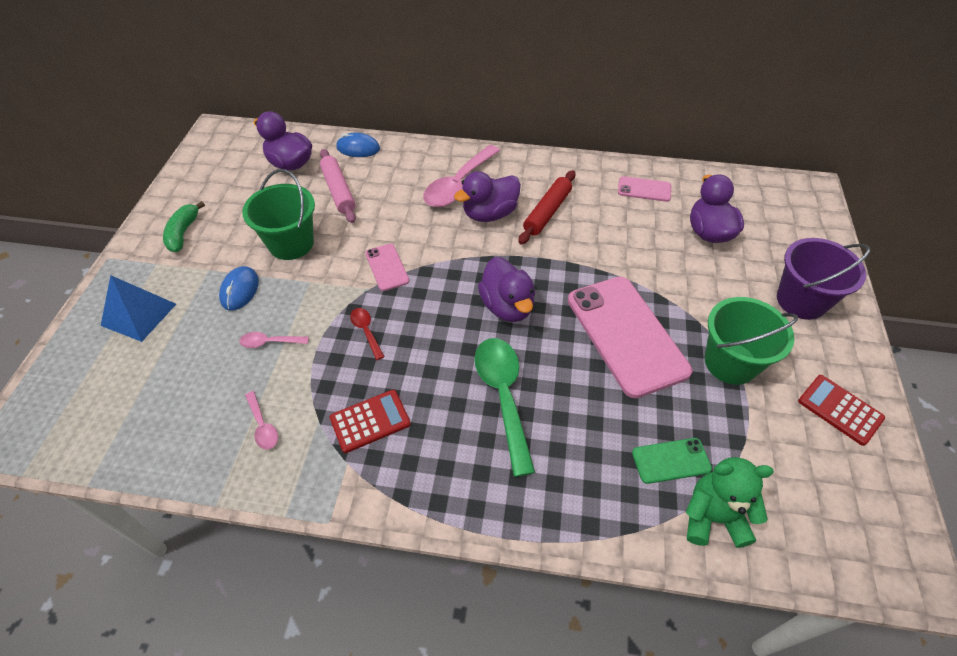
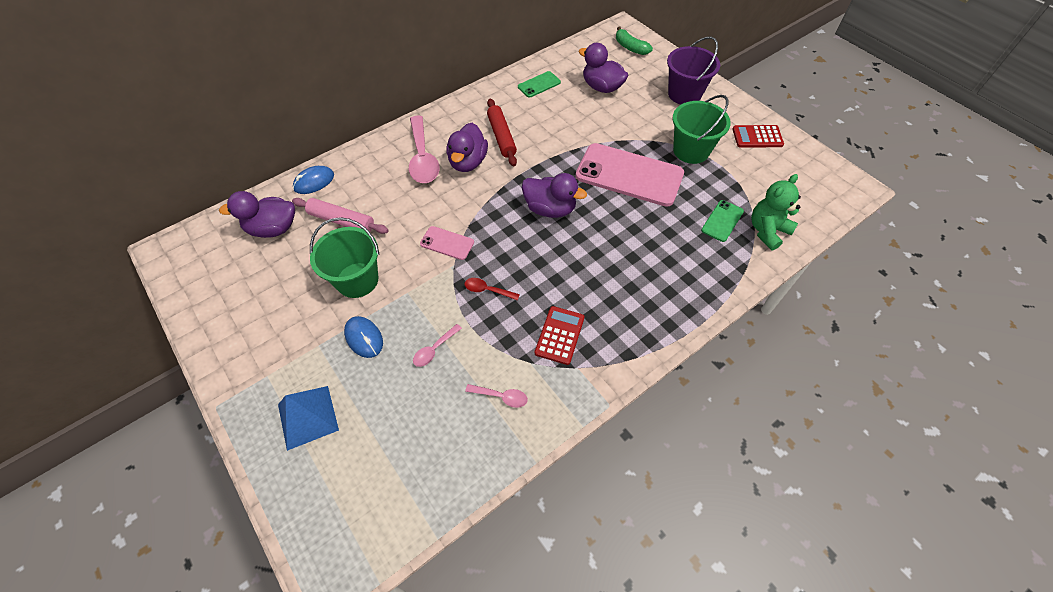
camera: 45 degrees left, 5 degrees up
(183, 233) = (256, 339): green banana -> green banana (630, 47)
(503, 396) = (611, 259): green spoon -> none
(644, 189) = (539, 85): pink phone -> green phone

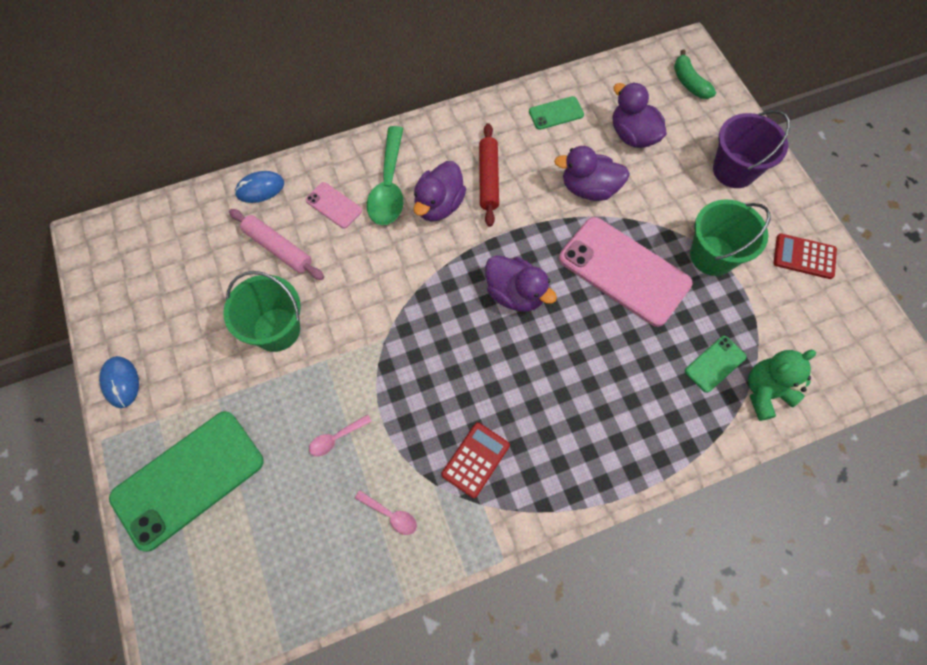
camera: 15 degrees right, 10 degrees up
(273, 229) = (203, 240): purple duck -> purple duck (589, 188)
(308, 417) = (188, 479): blue pyramid -> green phone
(364, 338) = (266, 403): blue mouse -> blue mouse (121, 382)
(422, 158) = (389, 186): pink spoon -> green spoon
(447, 243) = (385, 308): pink phone -> pink phone (333, 205)
(488, 290) = (413, 381): red spoon -> none

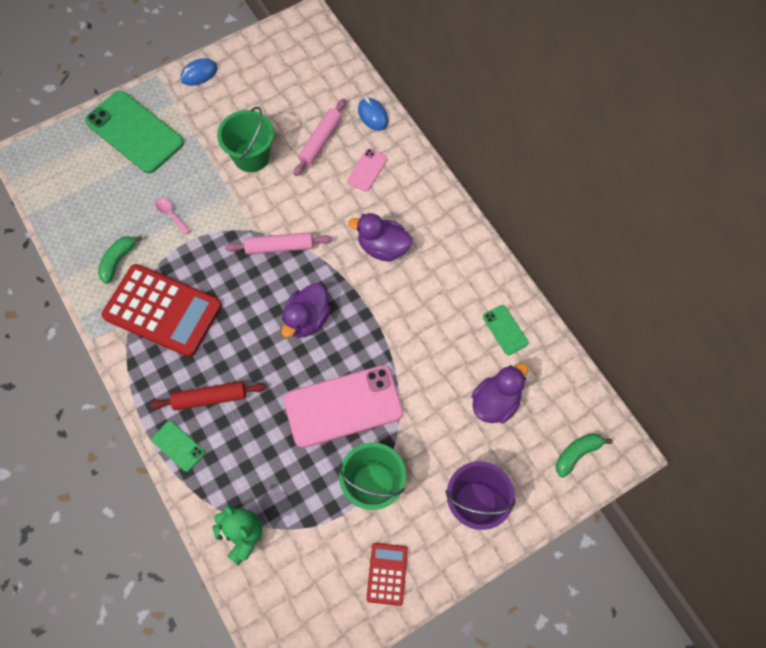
camera: 80 degrees right, 0 degrees up
(389, 186) = (394, 206): green spoon -> none
(390, 515) = (118, 260): pink spoon -> green banana
(414, 312) = (279, 247): none -> pink rolling pin
(475, 460) = (163, 310): red calculator -> red calculator, size x2.04
(488, 178) = (418, 282): red rolling pin -> red rolling pin (210, 398)
(589, 188) = (425, 368): purple duck -> none
(624, 271) = (343, 406): pink phone -> pink phone turned 45 degrees clockwise
(715, 364) = (263, 490): green phone -> green phone (178, 446)

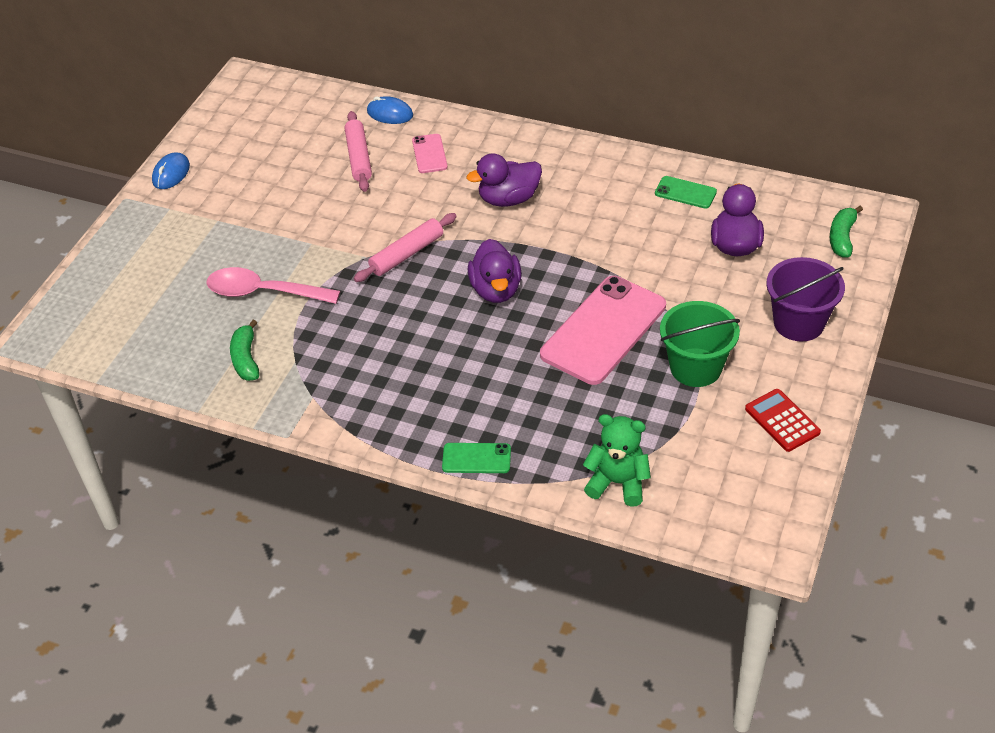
camera: 35 degrees left, 20 degrees down
(134, 132) = (149, 253): green phone -> none
(163, 310) = (340, 368): red calculator -> none
(171, 214) = (264, 292): pink spoon -> pink spoon, size x2.10
(210, 398) = (467, 403): red rolling pin -> none
(251, 156) = (300, 205): green bucket -> none

